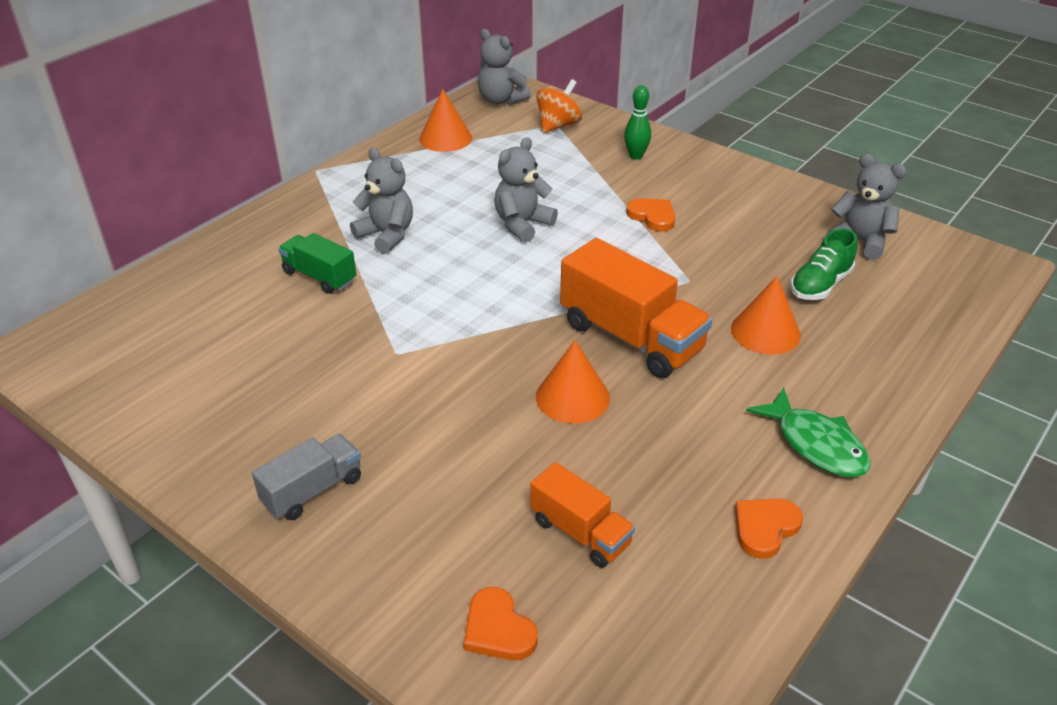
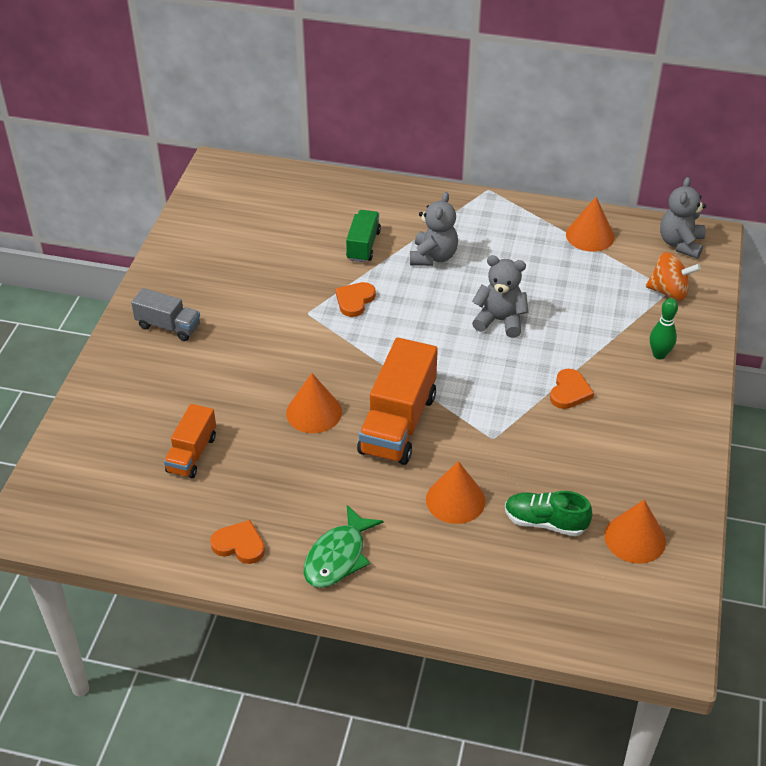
camera: 65 degrees right, 5 degrees up
(498, 629) = (103, 441): orange heart -> orange heart (354, 300)
(860, 241) = (635, 538): grey teddy bear -> orange cone

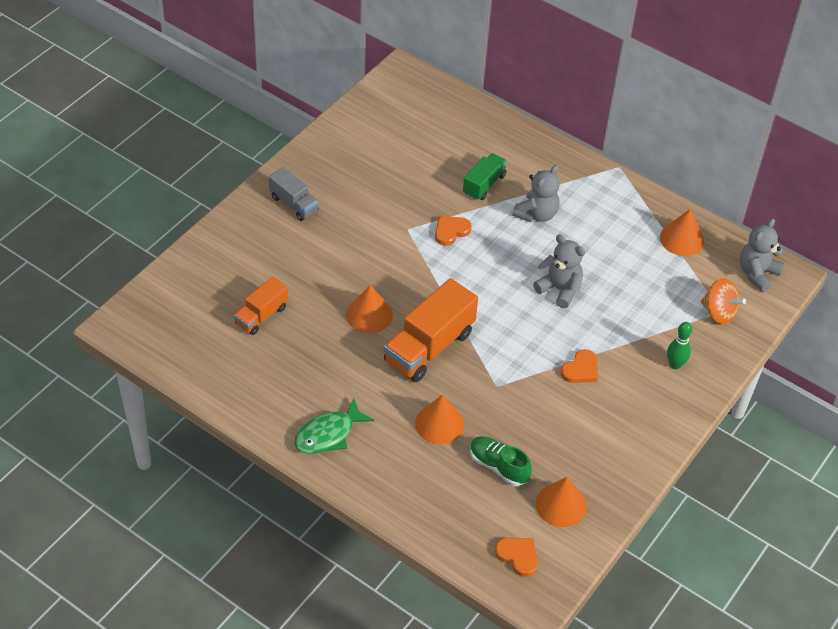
camera: 20 degrees right, 5 degrees up
(239, 544) = (261, 398): orange heart -> orange heart (518, 556)

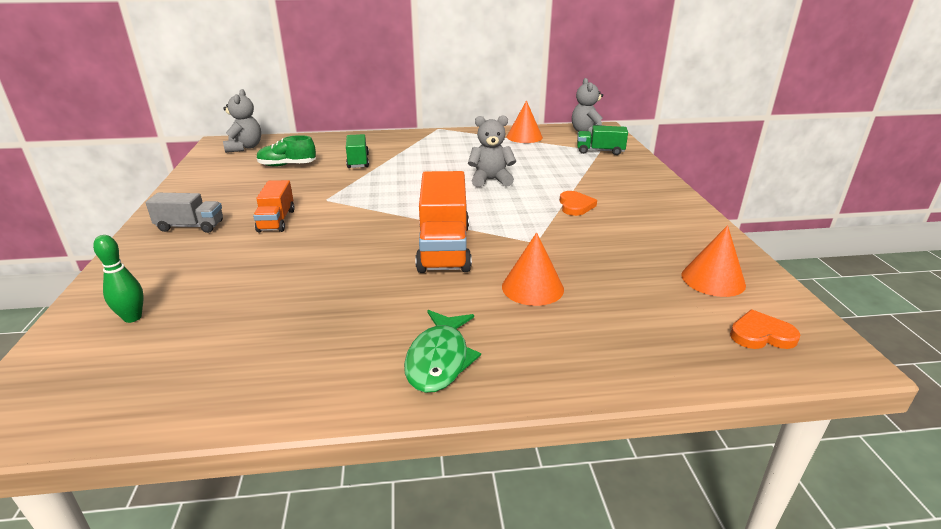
camera: 40 degrees left, 20 degrees down
(261, 315) = (234, 309): orange truck -> orange truck (276, 221)
(369, 314) = (358, 255): orange cone -> none
(451, 231) = (365, 187): orange heart -> none
(498, 466) = (627, 285): green shoe -> green shoe (287, 165)
(536, 214) = (417, 159): grey teddy bear -> grey teddy bear (245, 147)
(675, 364) = (623, 178): green bowling pin -> green bowling pin (132, 317)
(718, 313) = (600, 151): orange spinning top -> green truck

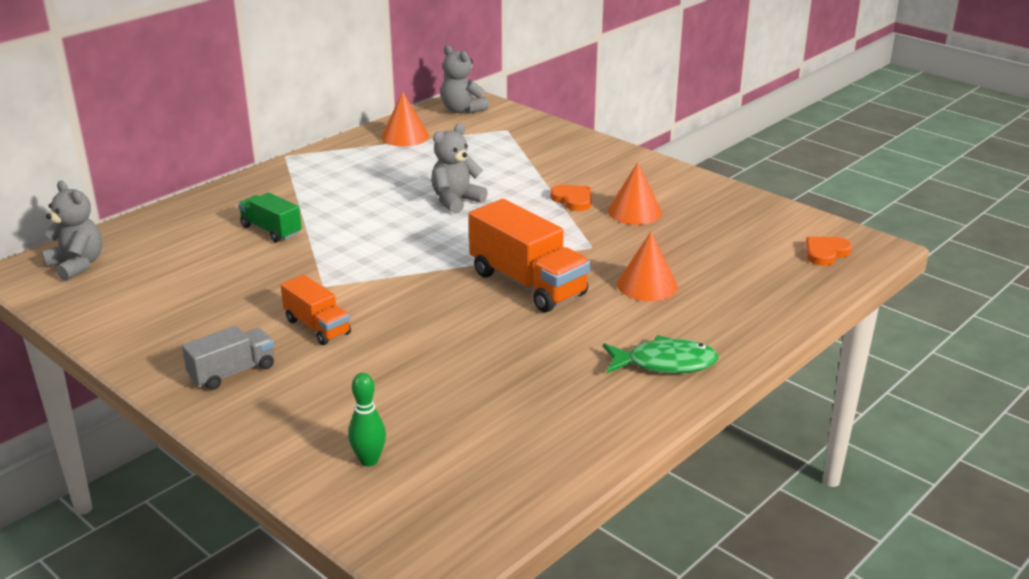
camera: 40 degrees left, 0 degrees up
(287, 165) = (191, 266): green shoe -> none
(439, 360) = (665, 363): green fish -> green fish turned 60 degrees counterclockwise
(600, 151) = (508, 130): green truck -> none
(713, 279) = (754, 225): orange cone -> orange cone (634, 212)

